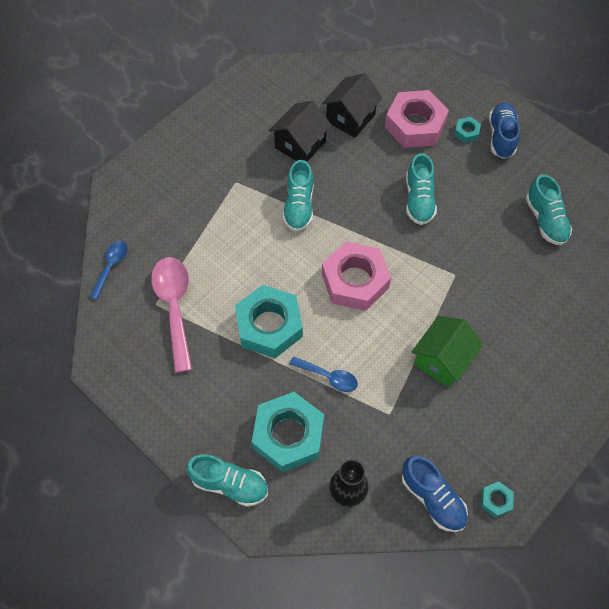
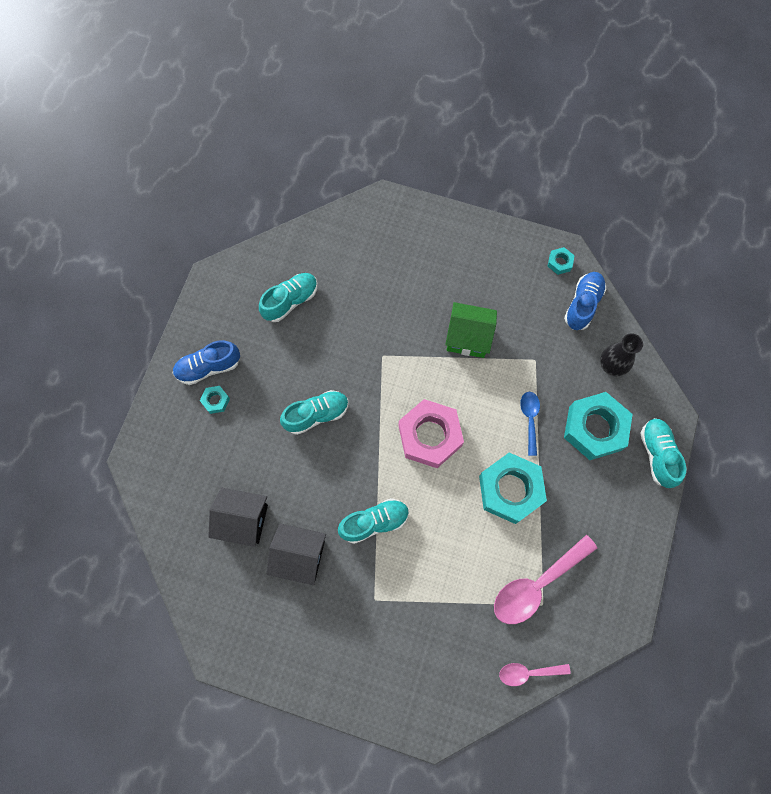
camera: 115 degrees left, 10 degrees up
(111, 267) = (528, 672): blue spoon -> pink spoon
(415, 125) = (226, 452): pink nut -> none

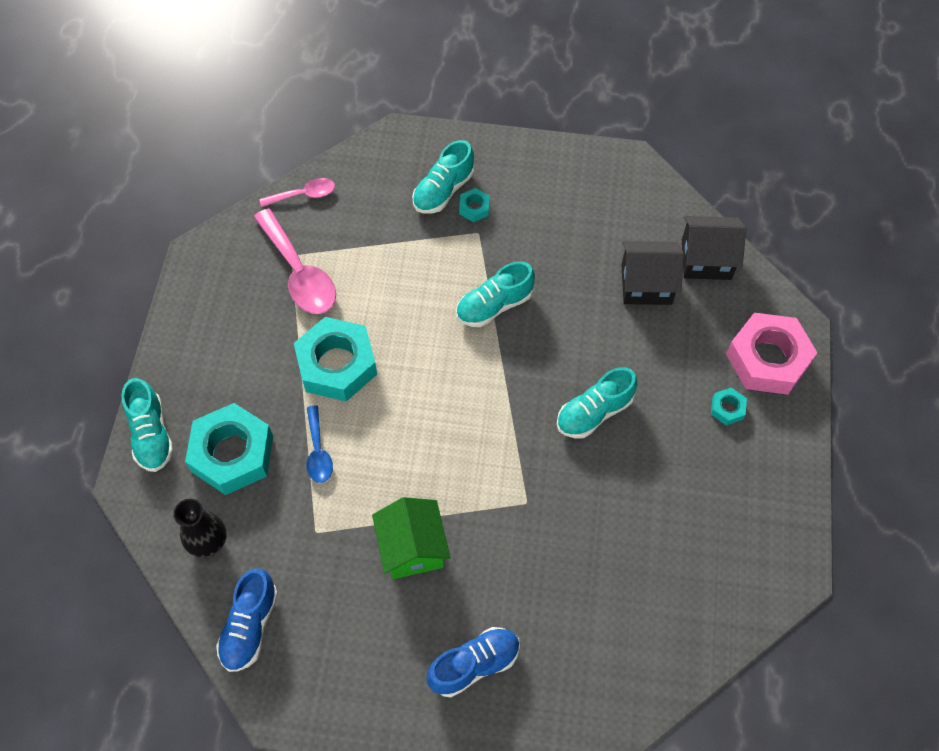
camera: 170 degrees right, 10 degrees down
(208, 367) = (752, 448): blue shoe -> blue shoe (474, 664)
(290, 301) = (673, 559): turquoise shoe -> turquoise shoe (443, 190)
(299, 556) = (571, 260): black house -> black house (706, 259)
(429, 436) = (445, 410): pink nut -> pink nut (767, 359)
(468, 337) = (412, 548): green house -> green house turned 75 degrees clockwise
(536, 585) = (299, 273): pink spoon -> pink spoon turned 105 degrees clockwise
(559, 262) = (286, 690): turquoise nut -> turquoise nut (474, 208)

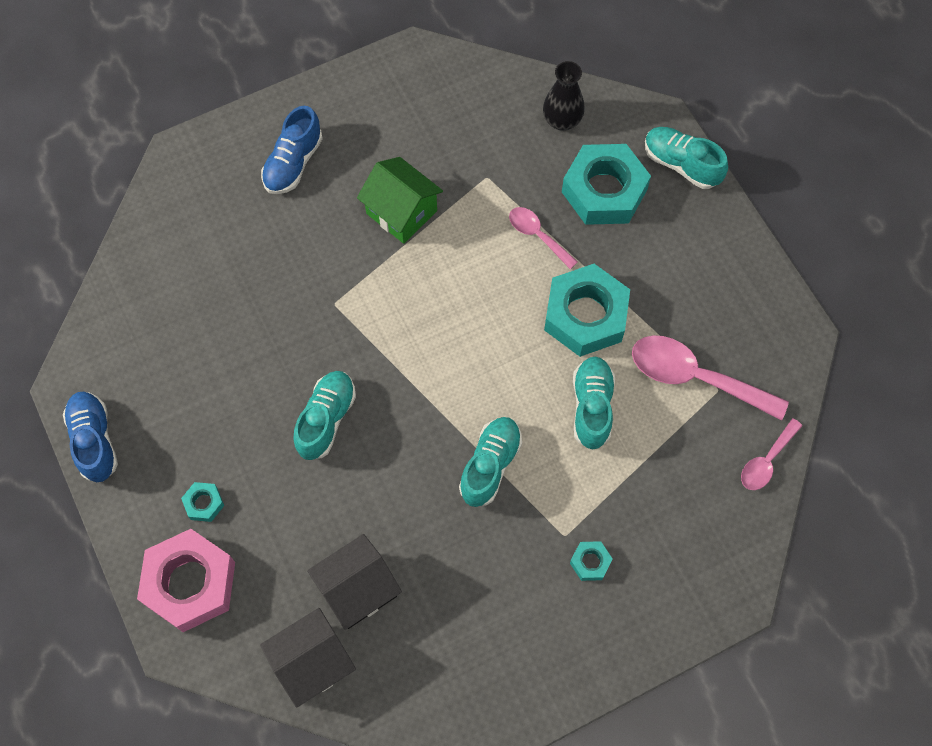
camera: 145 degrees right, 5 degrees up
(250, 626) = (479, 88): blue shoe -> blue shoe (94, 441)
(318, 451) = (537, 235): blue spoon -> pink spoon
(443, 190) = (637, 561): turquoise shoe -> turquoise shoe (591, 407)

